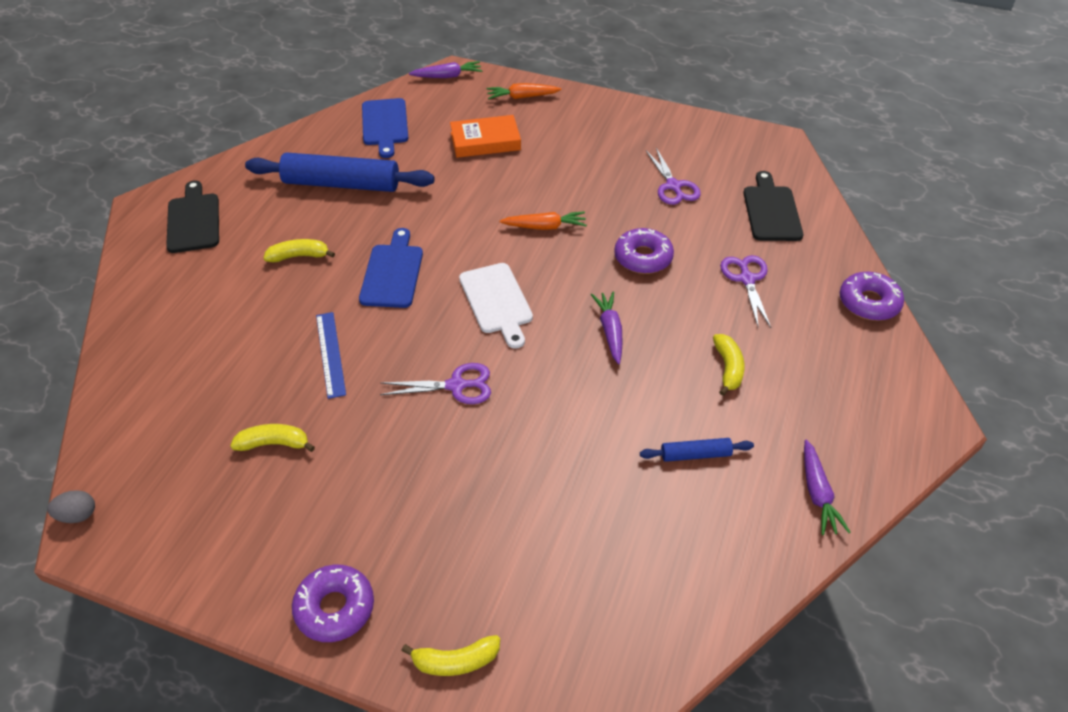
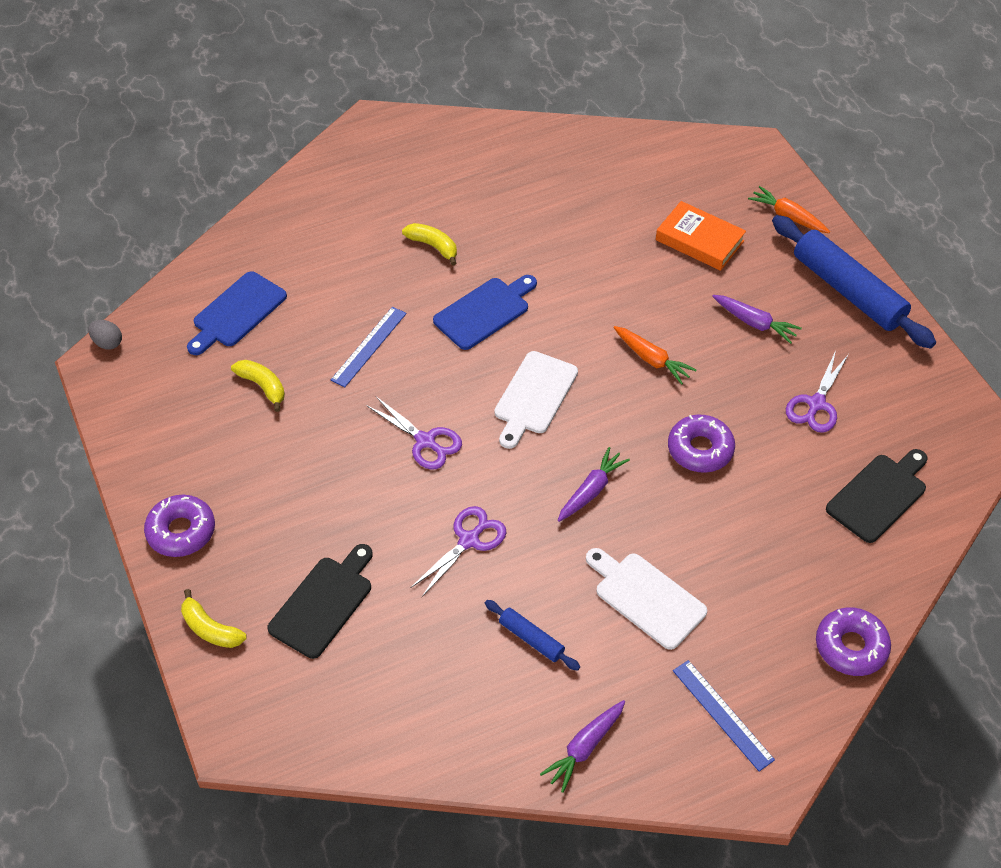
camera: 45 degrees right, 5 degrees up
(193, 220) = (393, 159): black cutting board -> black cutting board (324, 603)
(341, 184) = (534, 201): blue rolling pin -> blue rolling pin (848, 291)
(385, 125) = (632, 166): blue cutting board -> blue cutting board (236, 312)
(447, 76) = (744, 149): purple carrot -> purple carrot (754, 323)
(728, 368) = (646, 597): yellow banana -> white cutting board
(747, 279) = (766, 538): purple scissors -> purple scissors (469, 540)
(861, 400) = (722, 714): none -> blue ruler

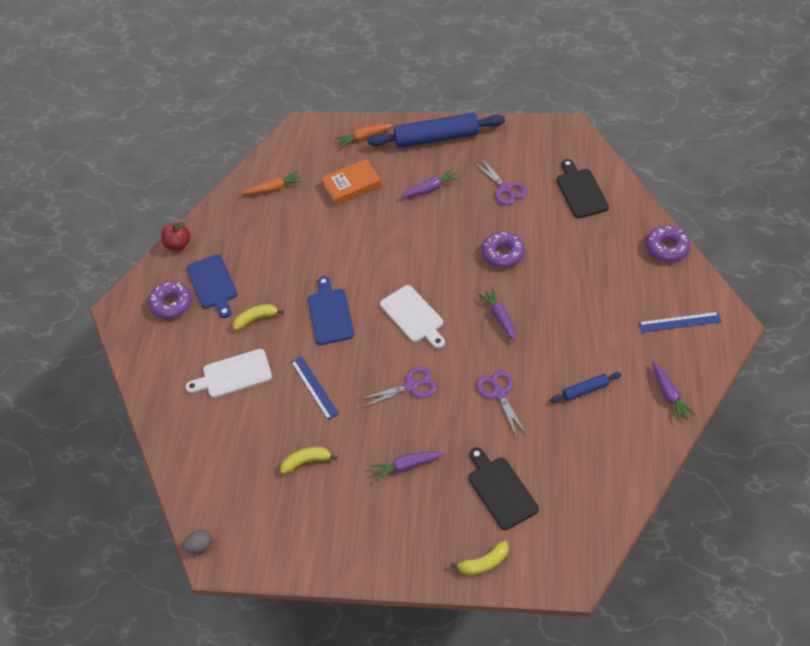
camera: 55 degrees left, 0 degrees up
(181, 531) = (396, 554): purple donut -> purple donut (172, 304)
(236, 312) = (230, 454): blue cutting board -> blue cutting board (213, 284)
(307, 487) = (406, 466): none -> purple carrot
(494, 126) = (178, 244): none -> red apple
(646, 597) = (587, 323): white cutting board -> white cutting board (233, 375)
(652, 359) = (424, 247): orange carrot -> orange carrot (274, 188)

